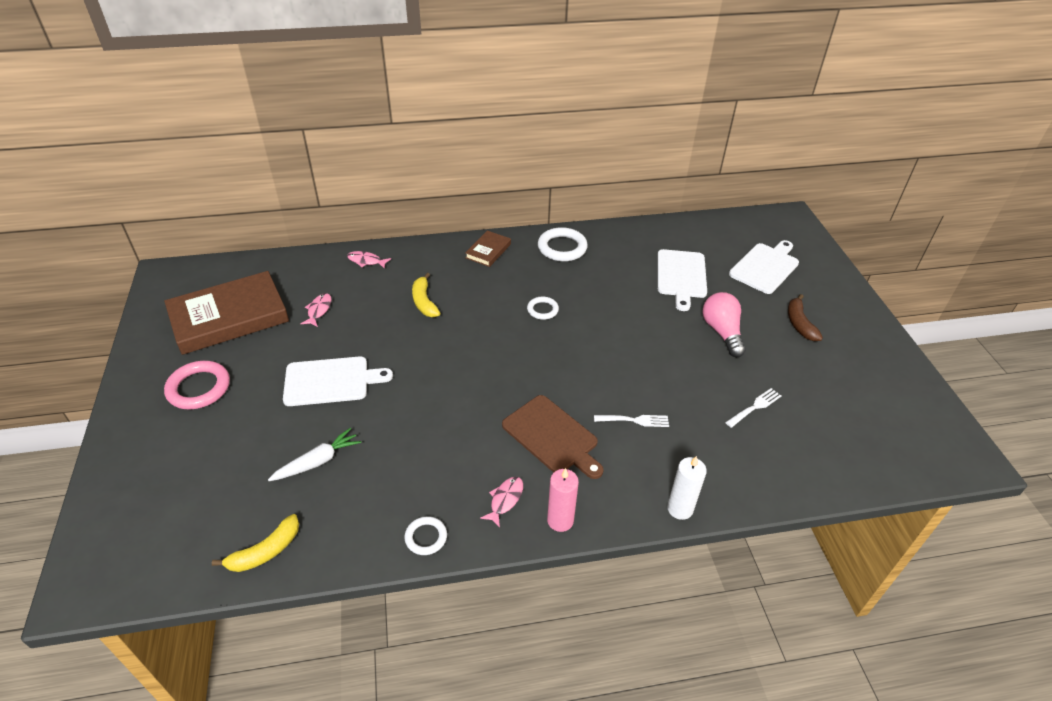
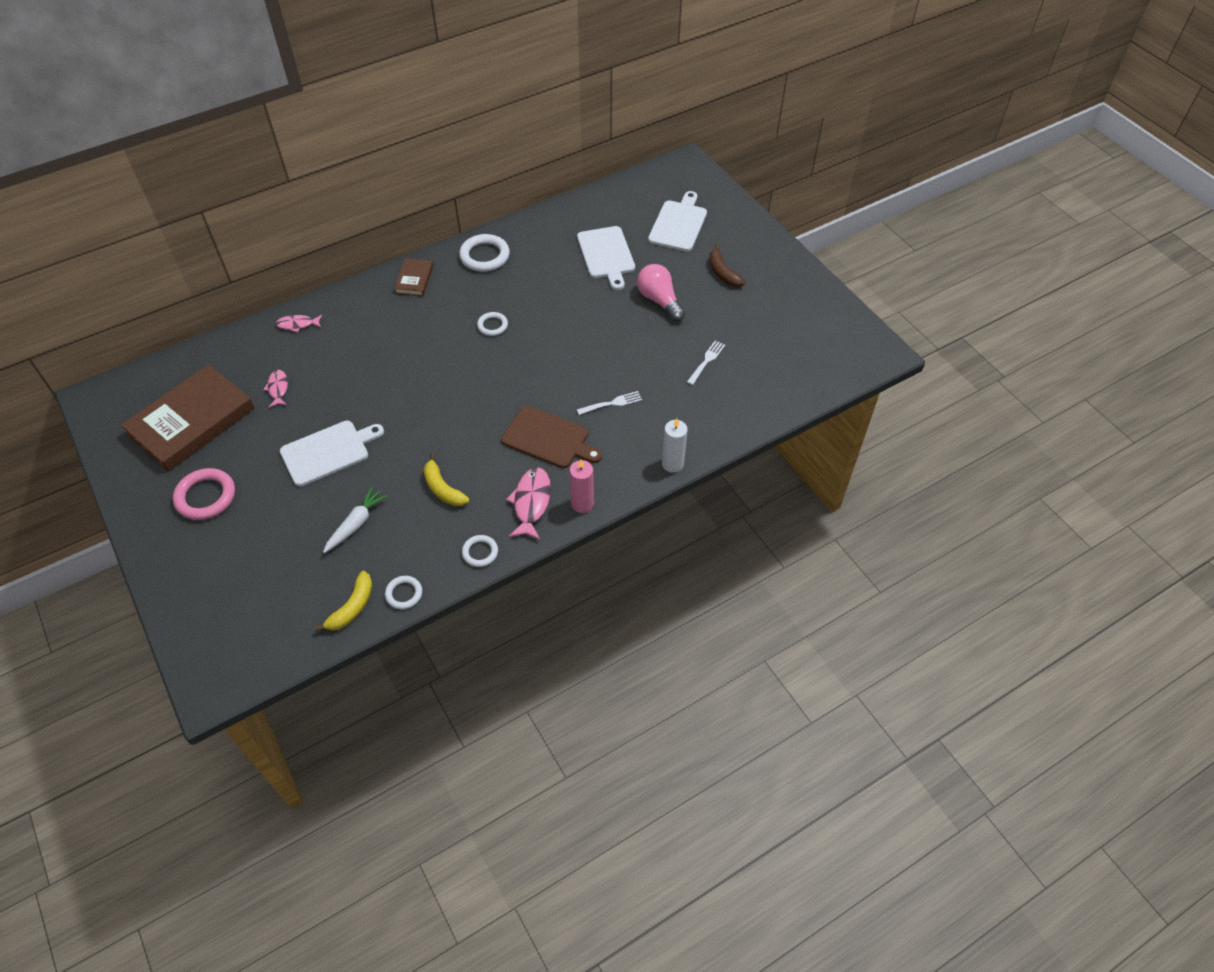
camera: 20 degrees left, 10 degrees up
(324, 556) = (404, 594): none -> white ring
(424, 302) = (377, 350): yellow banana -> yellow banana (443, 488)
(505, 500) = (531, 502): pink fish -> pink fish, size x1.64

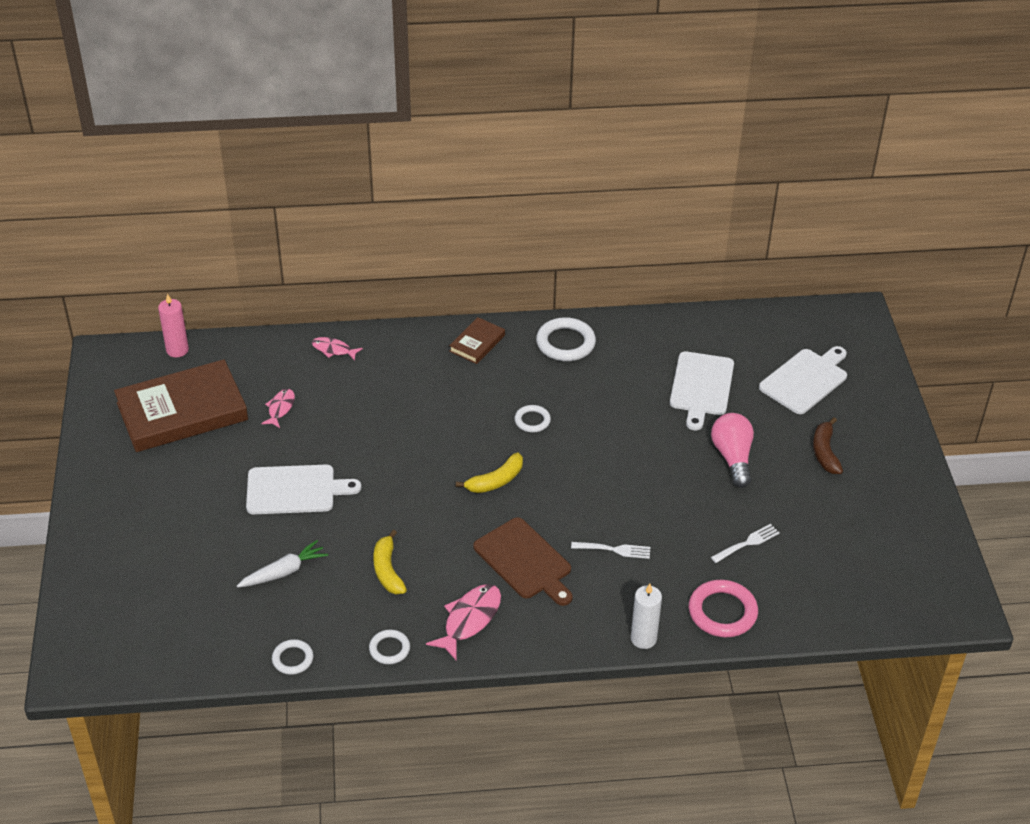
camera: 25 degrees right, 10 degrees down
(206, 497) = (157, 490): pink ring -> pink ring (722, 612)
(352, 607) = (236, 651): yellow banana -> yellow banana (495, 481)
(582, 504) = (522, 642): pink candle -> pink candle (177, 350)

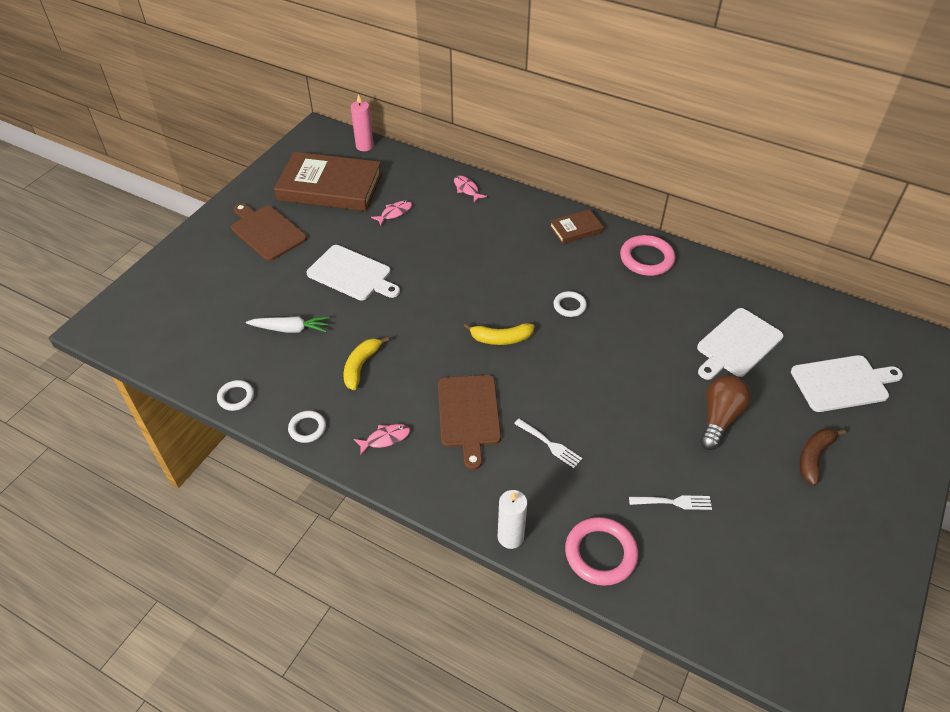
camera: 35 degrees right, 5 degrees up
(159, 490) = (266, 231): none -> brown cutting board
(469, 620) = (385, 439): pink fish -> pink fish, size x0.61
(565, 343) = (646, 259): white ring -> pink ring
(732, 458) = (719, 418): pink light bulb -> brown light bulb

